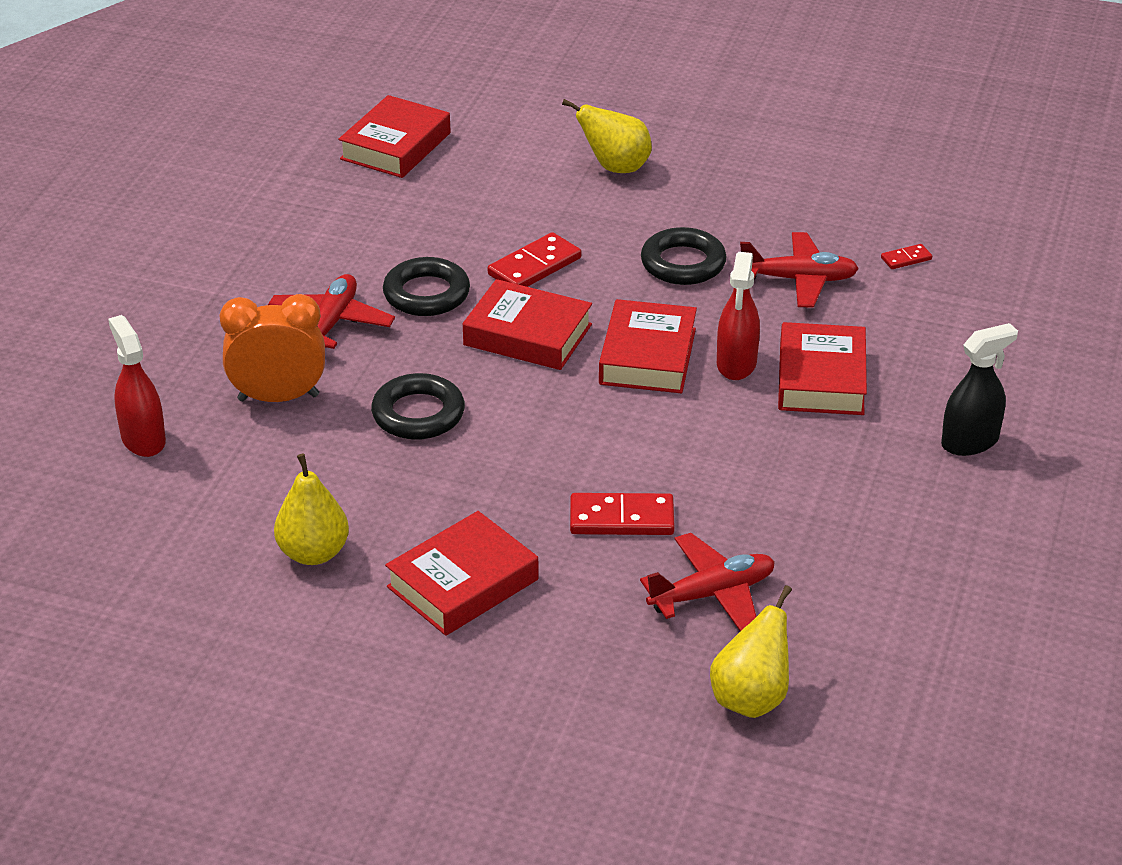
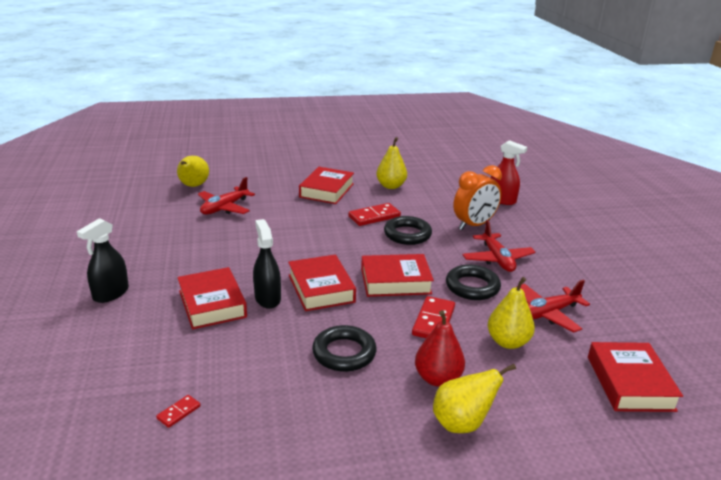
camera: 150 degrees right, 10 degrees down
(472, 218) = (508, 342): none -> yellow pear
(598, 208) = (437, 378): none -> red pear
(621, 519) = (280, 221): red domino -> red domino (374, 216)
(736, 364) = (267, 298): red spray bottle -> black spray bottle
(799, 280) = (256, 366): red plane -> red plane (547, 313)

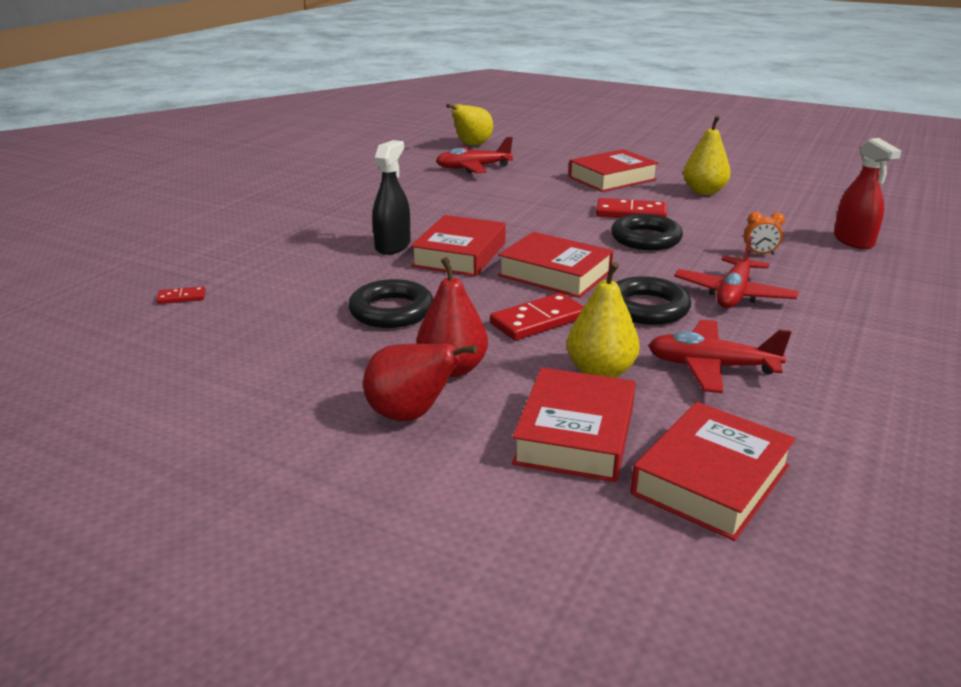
camera: 40 degrees right, 0 degrees up
(111, 294) = (269, 203): black spray bottle -> none
(212, 304) = (336, 234): red book -> red book (575, 434)
(462, 423) = (410, 415): yellow pear -> red pear
(474, 225) = (759, 254): orange clock -> orange clock, size x0.45

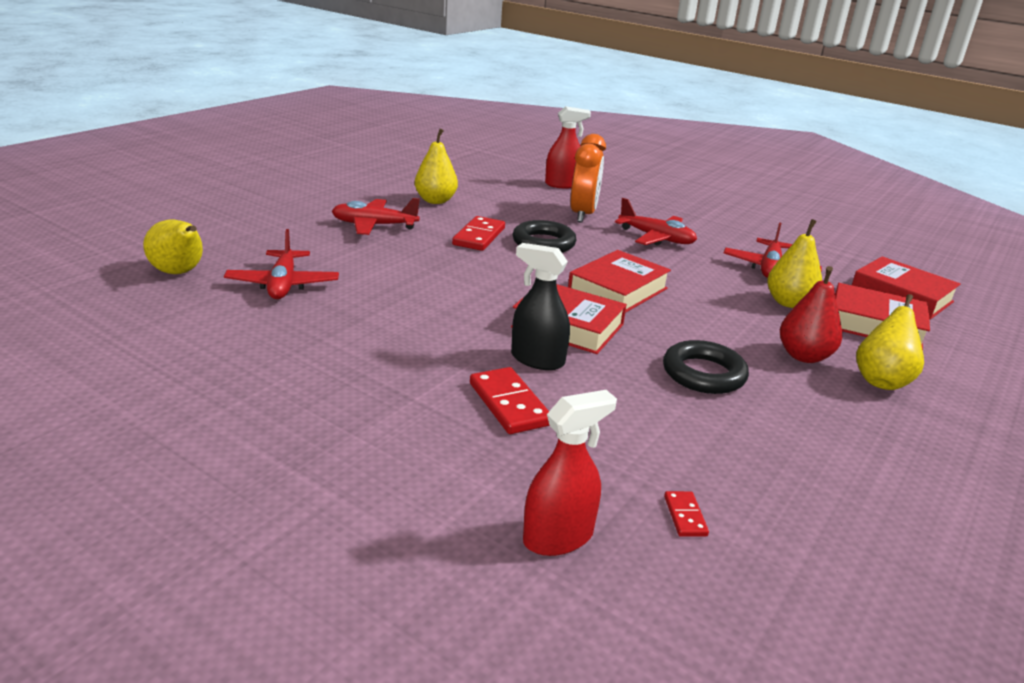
camera: 85 degrees left, 0 degrees up
(169, 260) = (558, 537): none -> red spray bottle
(410, 415) = (881, 381): red pear -> yellow pear
(538, 321) = (712, 311): red domino -> red domino (509, 404)
(612, 178) = (374, 225): red book -> red plane
(647, 308) = (683, 269): black ring -> none
(759, 254) = (583, 215): orange clock -> orange clock, size x2.21

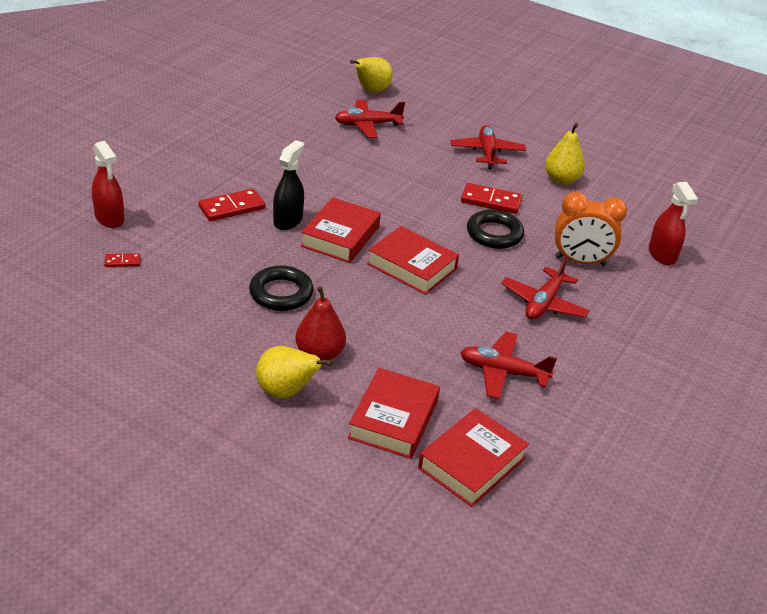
camera: 85 degrees right, 10 degrees up
(789, 303) = (423, 368): yellow pear -> none

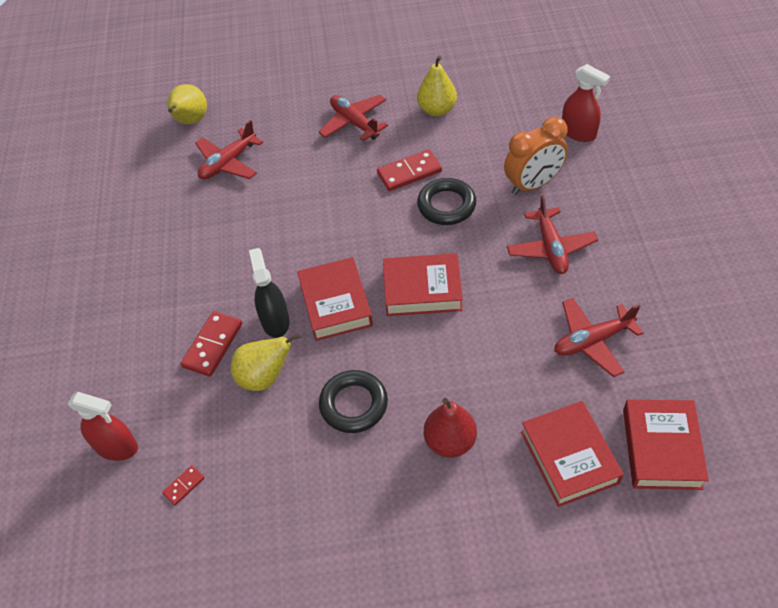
camera: 30 degrees left, 15 degrees up
(286, 392) = (466, 503): yellow pear -> yellow pear (265, 377)

